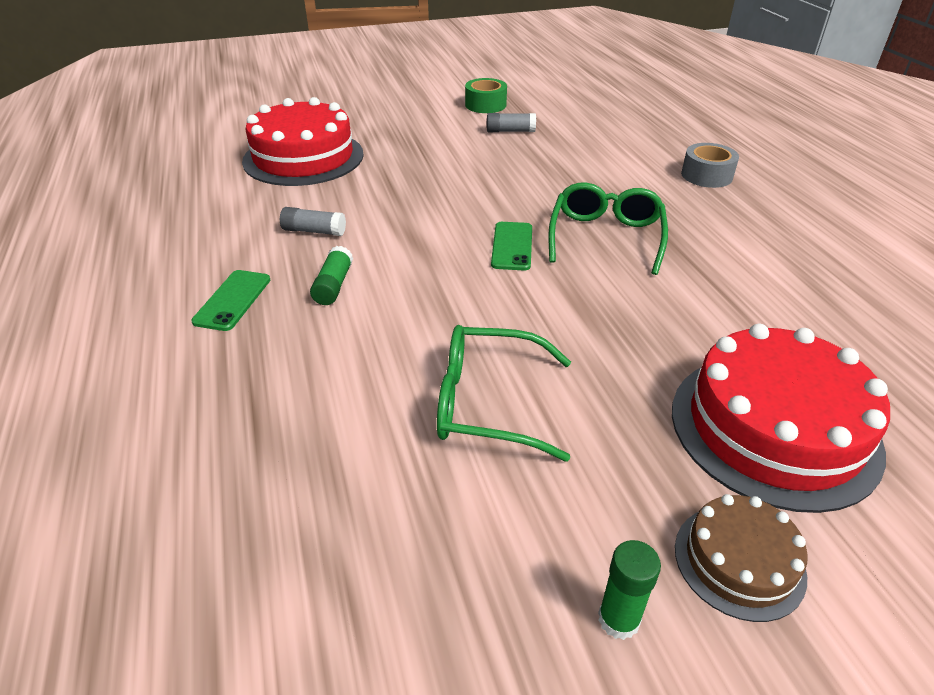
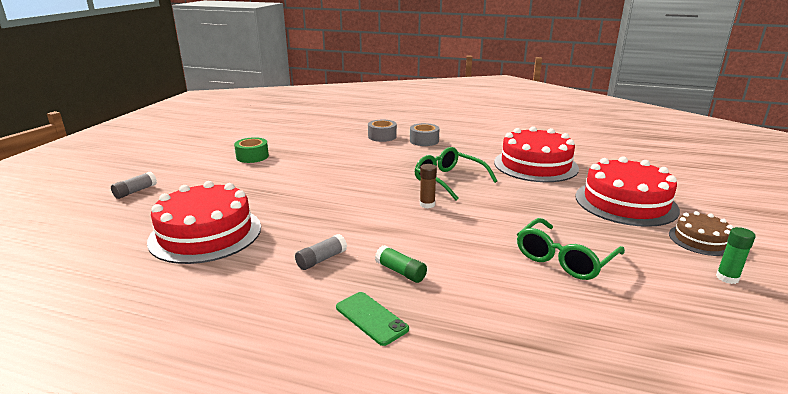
camera: 55 degrees left, 15 degrees down
(510, 131) = (299, 162): grey glue stick -> grey glue stick (135, 191)
(512, 246) = (427, 204): green phone -> brown glue stick
(667, 145) = (382, 136): none -> grey tape
(781, 292) = (535, 165): none -> red cake

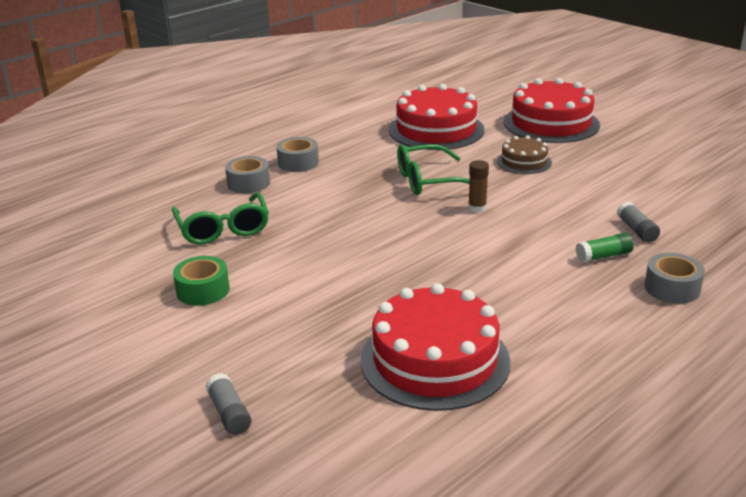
camera: 60 degrees left, 5 degrees up
(321, 259) = (553, 292): grey glue stick -> grey glue stick (636, 230)
(371, 318) = (672, 288): green phone -> grey tape
(564, 259) = (627, 180): green glasses -> green glasses (223, 229)
(700, 240) = (631, 123): brown cake -> brown cake (524, 162)
(727, 278) = (687, 136): green glue stick -> none

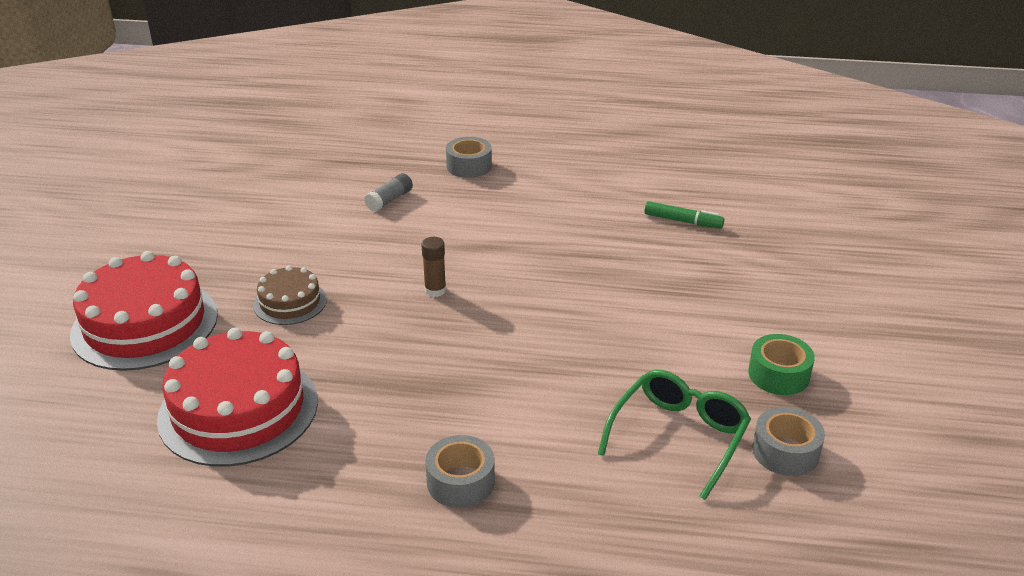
camera: 130 degrees left, 5 degrees up
(229, 413) = (855, 272): grey glue stick -> none
(248, 183) = (563, 491): grey tape -> grey tape (785, 452)
(428, 181) = (404, 346): green glasses -> none
(435, 360) = (683, 221): red cake -> green marker
(603, 256) = (453, 202): green glue stick -> none

